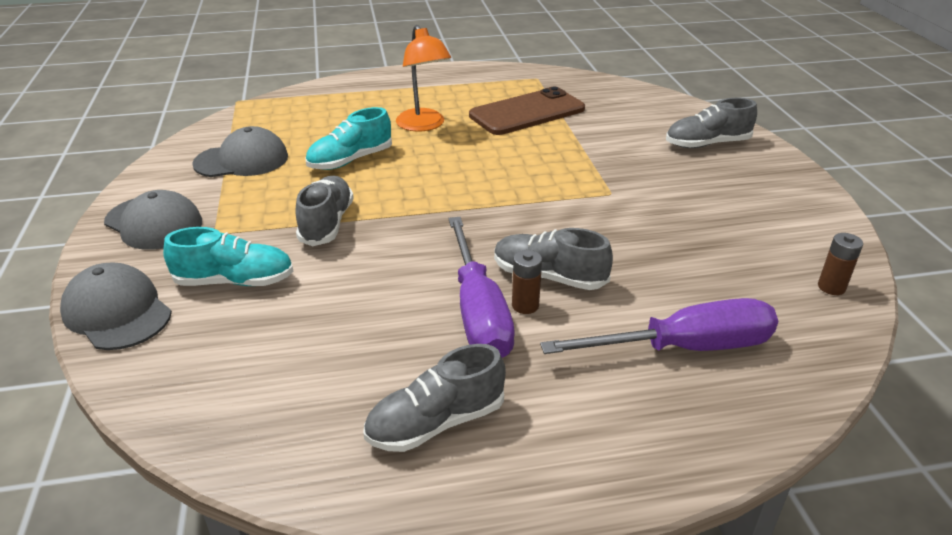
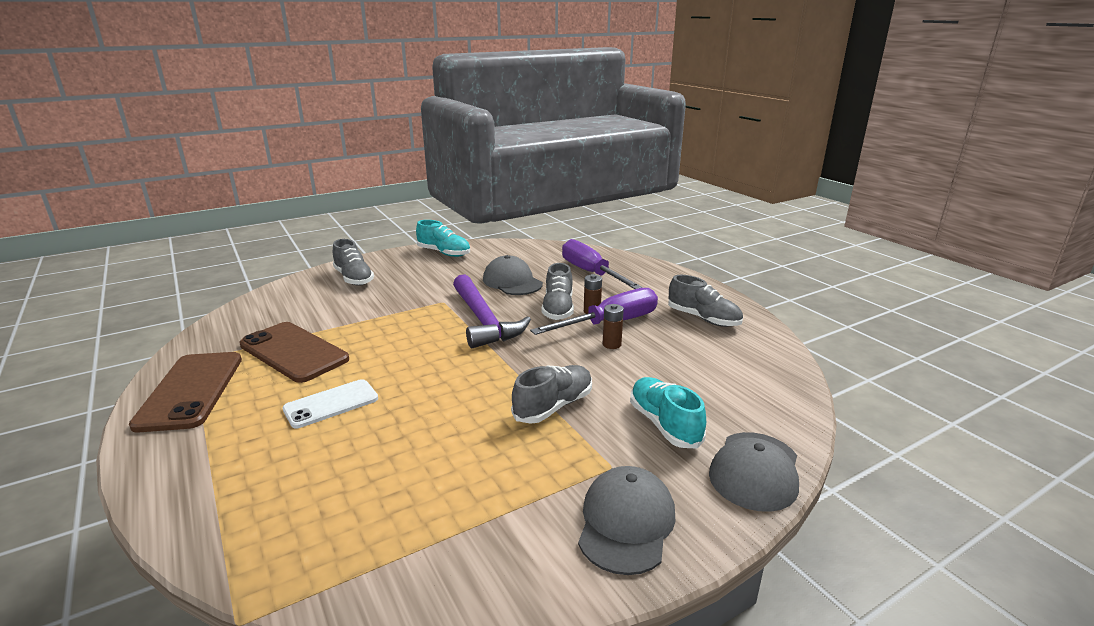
camera: 110 degrees left, 10 degrees down
(242, 160) = (455, 515): grey cap -> grey cap (512, 282)
(327, 223) = (553, 406): grey shoe -> grey shoe turned 150 degrees clockwise
(350, 160) = (429, 429): turquoise shoe -> turquoise shoe (444, 253)
(424, 125) = (331, 404): orange lamp -> white phone
(486, 79) = (191, 391): none -> brown phone
(542, 213) = (483, 320): none -> purple hammer
(831, 287) = (515, 248): brown battery -> brown battery (611, 344)

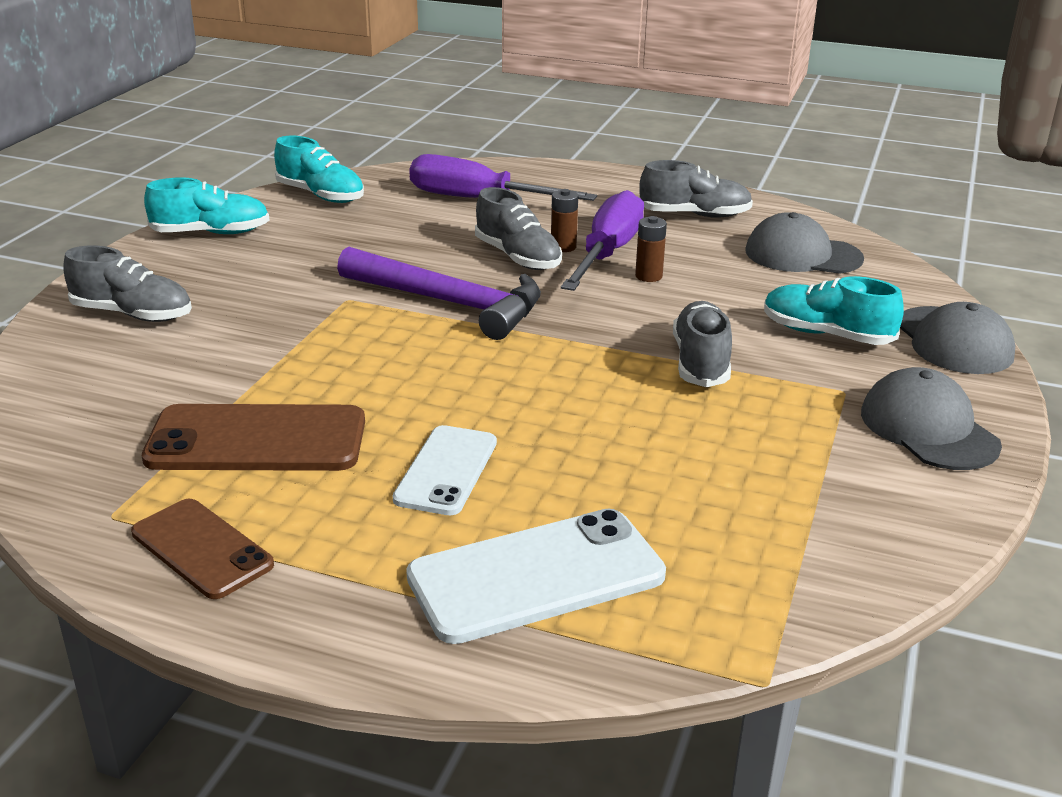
camera: 40 degrees left, 5 degrees up
(191, 391) = (202, 549): brown phone -> brown phone, size x0.64
(265, 481) = (536, 576): none -> white phone
(512, 282) = (395, 242): grey cap -> grey cap (802, 255)
(519, 249) = (321, 195): none -> turquoise shoe

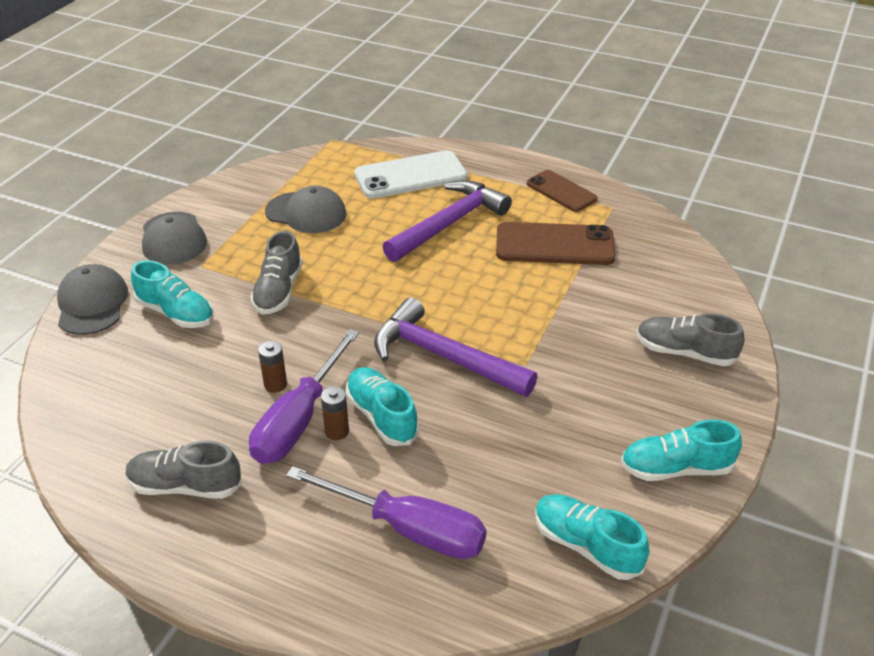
camera: 175 degrees left, 10 degrees up
(446, 470) = (449, 224): white phone -> purple hammer
(518, 257) = (381, 416): grey shoe -> turquoise shoe
(802, 255) = (124, 411): grey cap -> grey cap (306, 213)

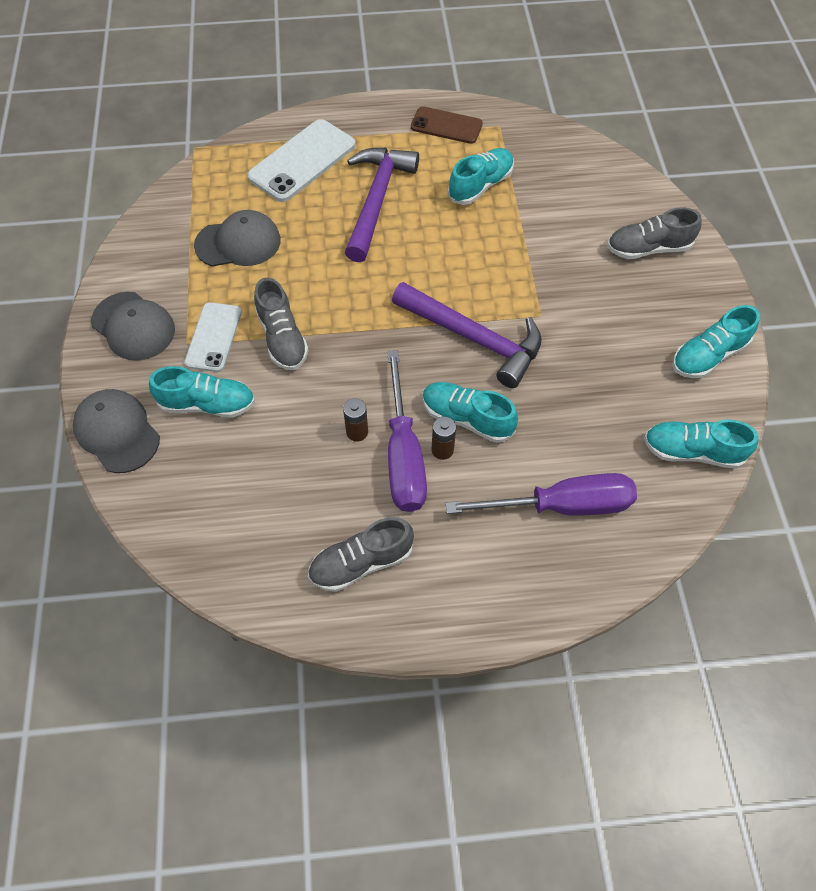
camera: 30 degrees left, 20 degrees up
(225, 269) = (214, 337): none -> white phone
(444, 357) = (473, 338): purple hammer -> purple hammer turned 150 degrees counterclockwise
(554, 245) = (480, 185): brown phone -> turquoise shoe

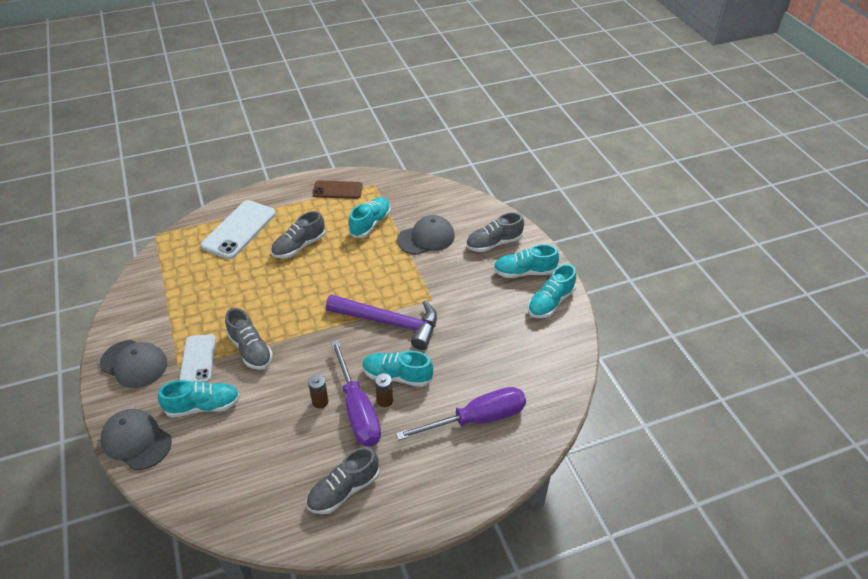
camera: 15 degrees left, 15 degrees down
(238, 243) = (203, 292): grey cap -> grey cap (426, 238)
(376, 201) = (299, 246): purple hammer -> grey shoe
(692, 451) = (555, 365): turquoise shoe -> turquoise shoe (524, 272)

